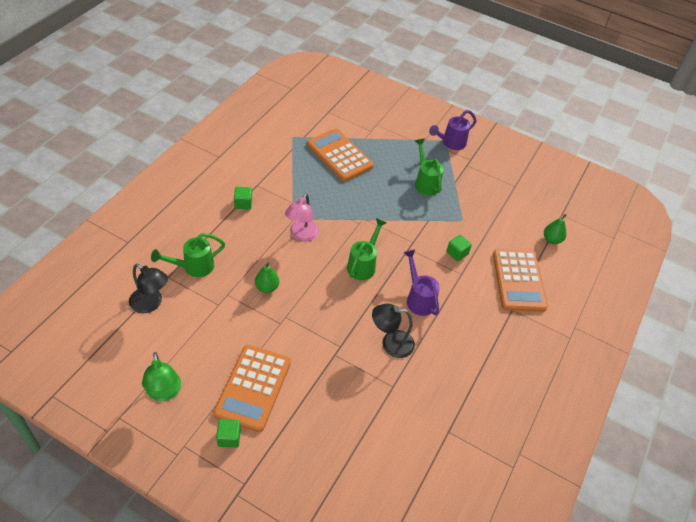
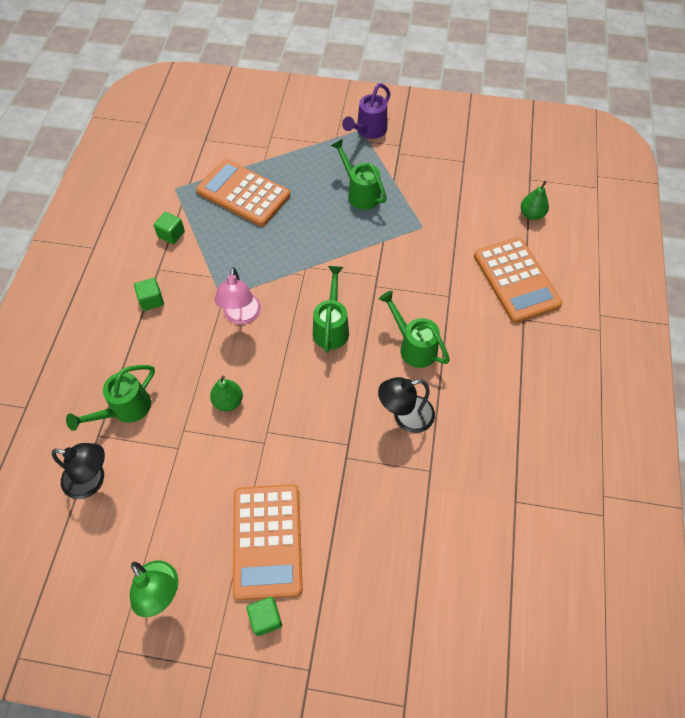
camera: 15 degrees left, 10 degrees up
(418, 298) = (413, 346): purple watering can -> green watering can
(457, 253) = (433, 271): green cube -> green cube (171, 234)

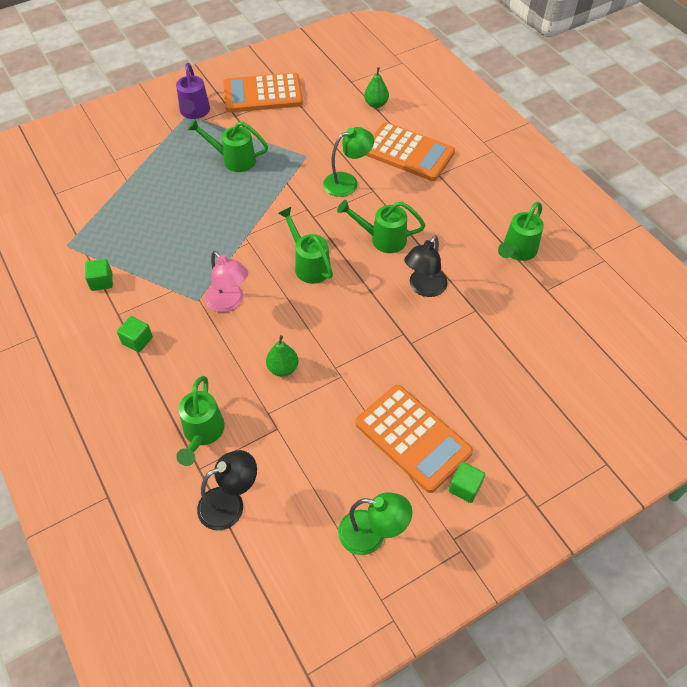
camera: 40 degrees left, 5 degrees down
(243, 193) = (135, 214): orange calculator -> orange calculator (263, 94)
(434, 273) = (347, 182): none -> green lamp
(524, 444) = (517, 251): none -> green watering can

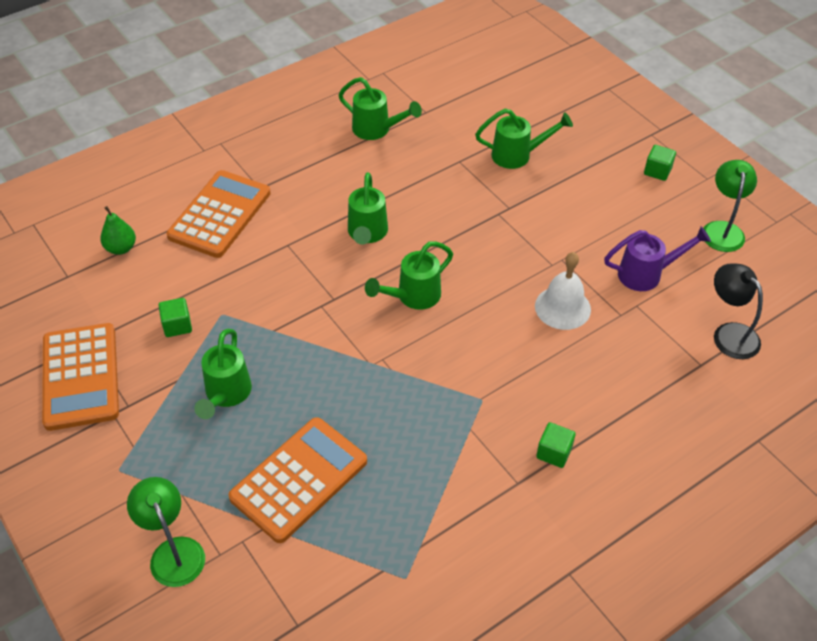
camera: 95 degrees left, 5 degrees down
(101, 281) = (467, 515): green cube -> green cube (177, 325)
(194, 113) = (115, 460): purple watering can -> purple watering can (647, 274)
(202, 434) = (661, 368): green watering can -> green watering can (518, 155)
(229, 302) = (481, 367): pink lamp -> none
(283, 368) = (562, 307): green pear -> white bell
(347, 182) = (272, 269): green lamp -> green lamp (173, 551)
(413, 438) = (618, 204): orange calculator -> orange calculator (299, 479)
(424, 288) = (435, 199): black lamp -> none

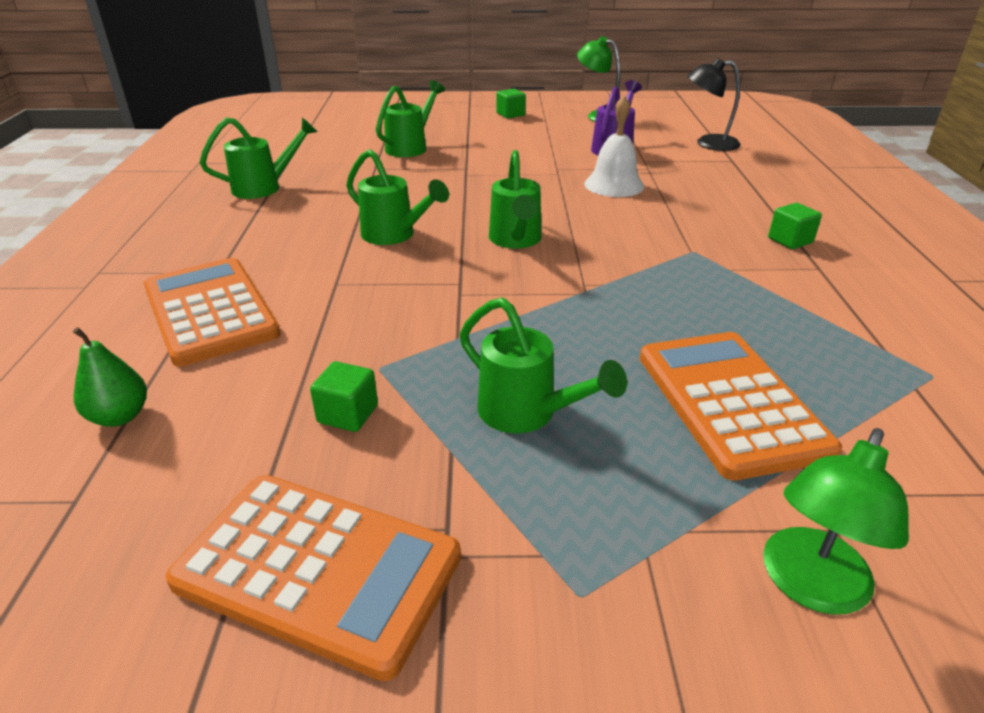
camera: 55 degrees left, 15 degrees down
(173, 551) = (809, 586): green lamp -> green lamp turned 60 degrees counterclockwise

